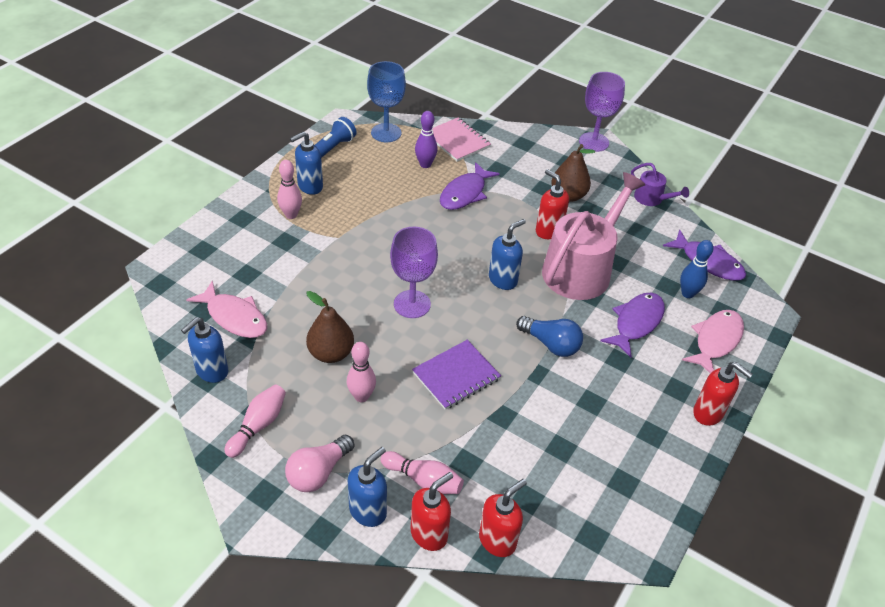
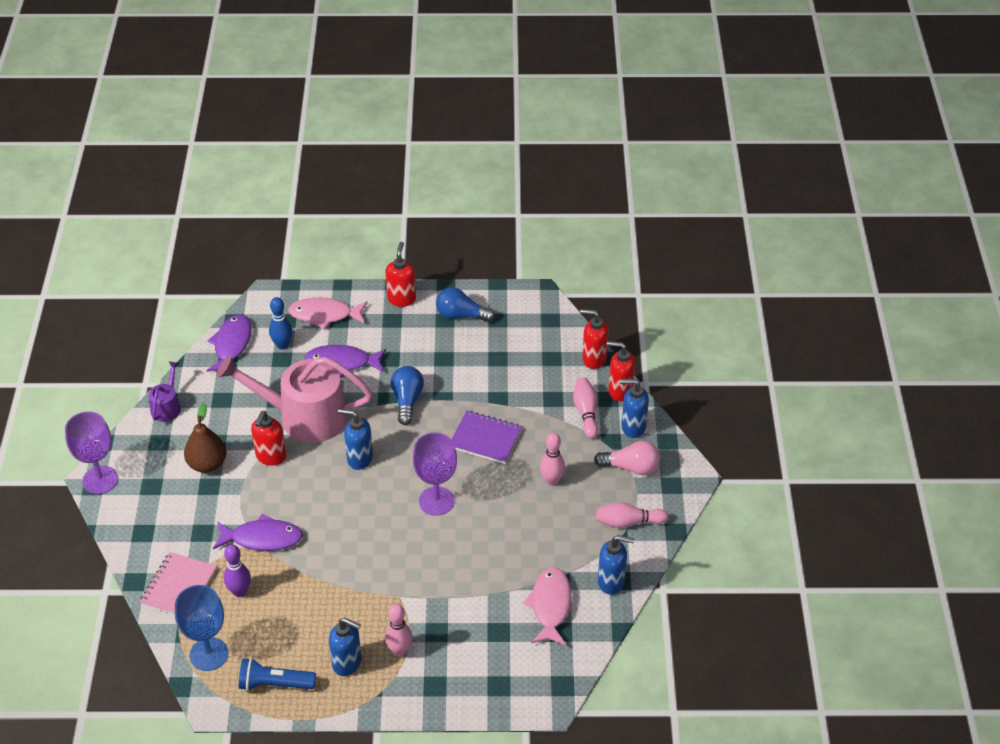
camera: 120 degrees left, 0 degrees up
(331, 353) = (530, 521): brown pear -> none
(650, 452) = (461, 315): none -> blue light bulb

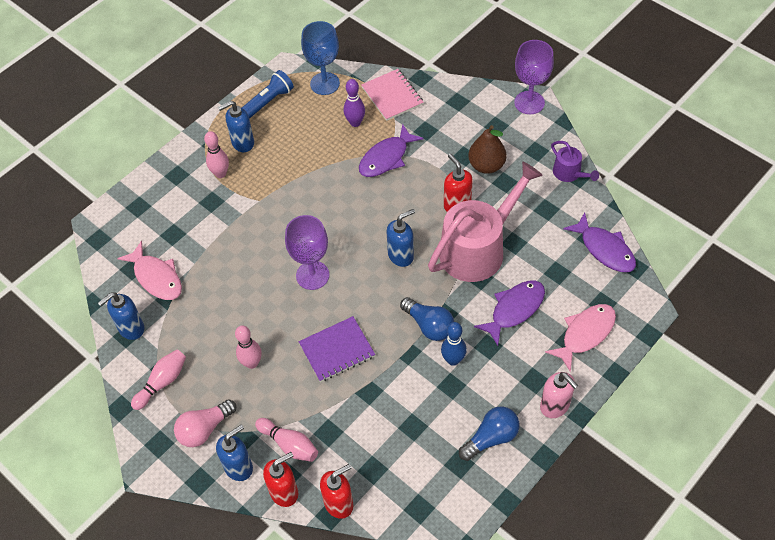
camera: 135 degrees right, 10 degrees up
(282, 345) = (573, 282): blue bowling pin -> blue bowling pin (453, 360)
(401, 299) = (555, 406): red soap dispenser -> pink soap dispenser

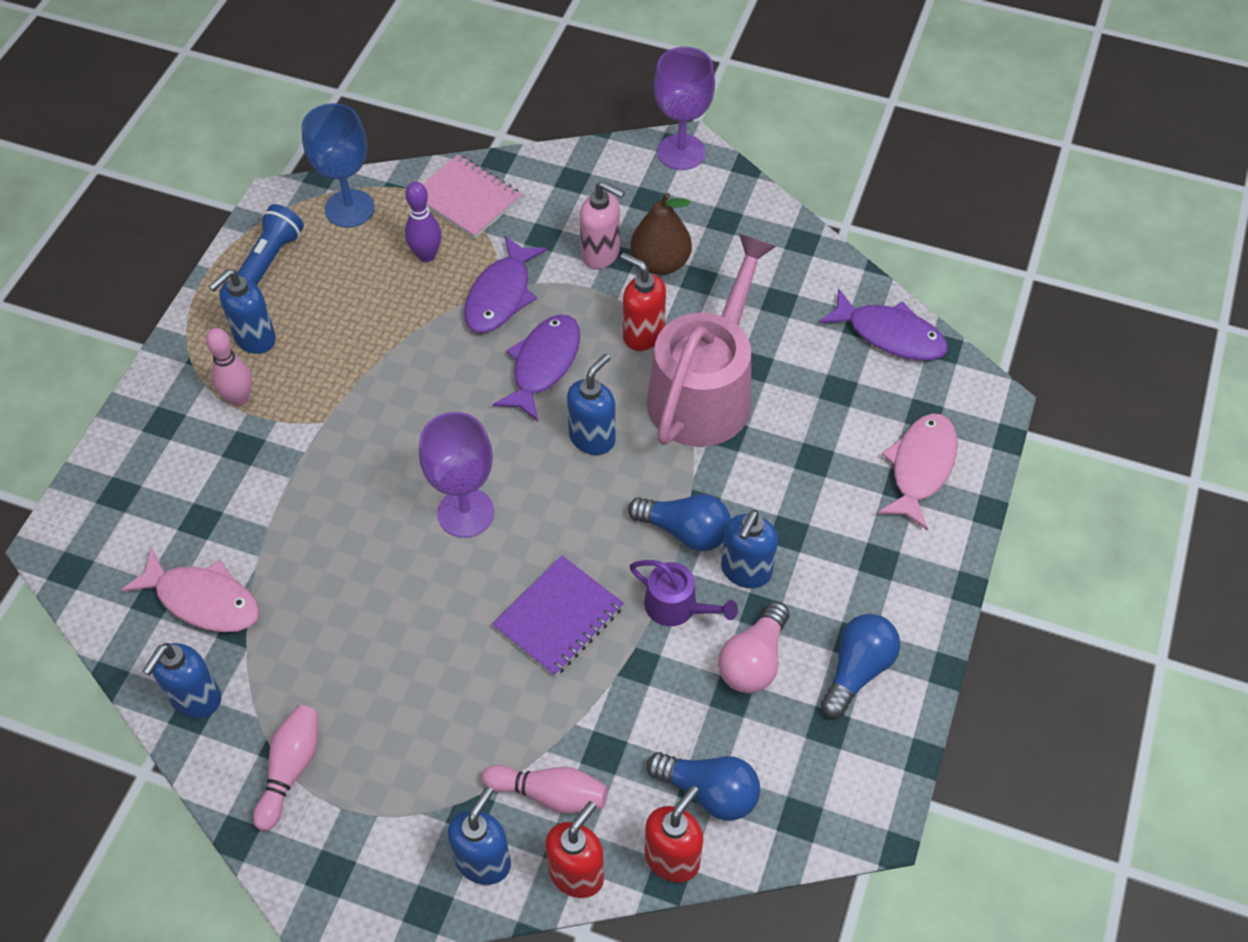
camera: 25 degrees left, 0 degrees up
(204, 429) = (398, 820): pink light bulb -> pink light bulb (753, 660)
(252, 363) = (429, 685): pink bowling pin -> none
(375, 475) = (708, 792): none -> blue light bulb
(453, 360) = (745, 571): blue bowling pin -> blue soap dispenser
(514, 309) = (802, 465): purple fish -> purple fish (543, 365)
(555, 406) = (927, 589): pink soap dispenser -> pink soap dispenser (601, 254)
(569, 173) = (788, 239): purple watering can -> purple watering can (676, 606)

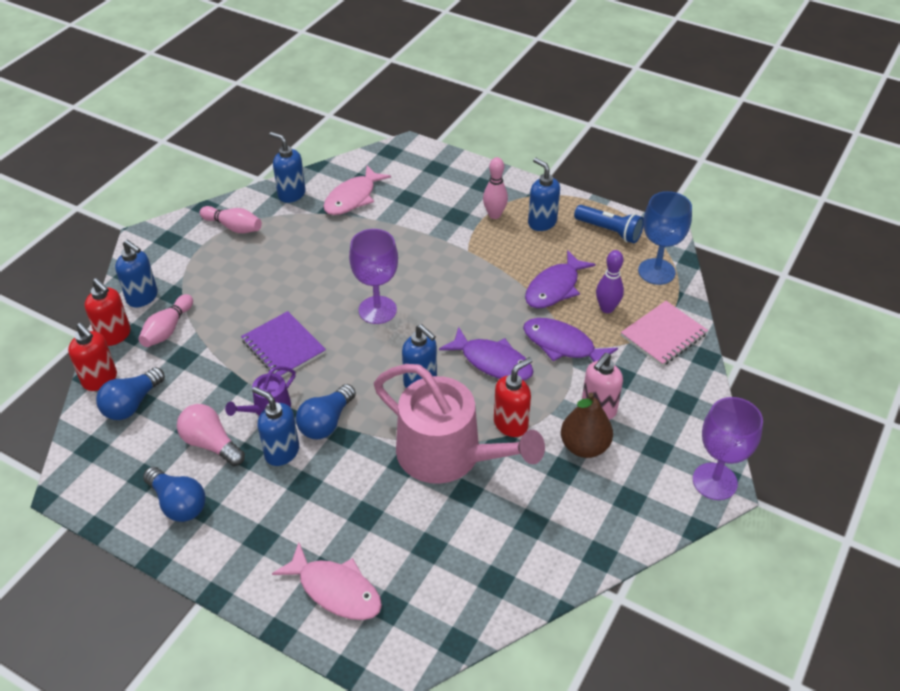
camera: 100 degrees right, 10 degrees down
(890, 335) = (480, 601): purple fish -> purple fish (554, 288)

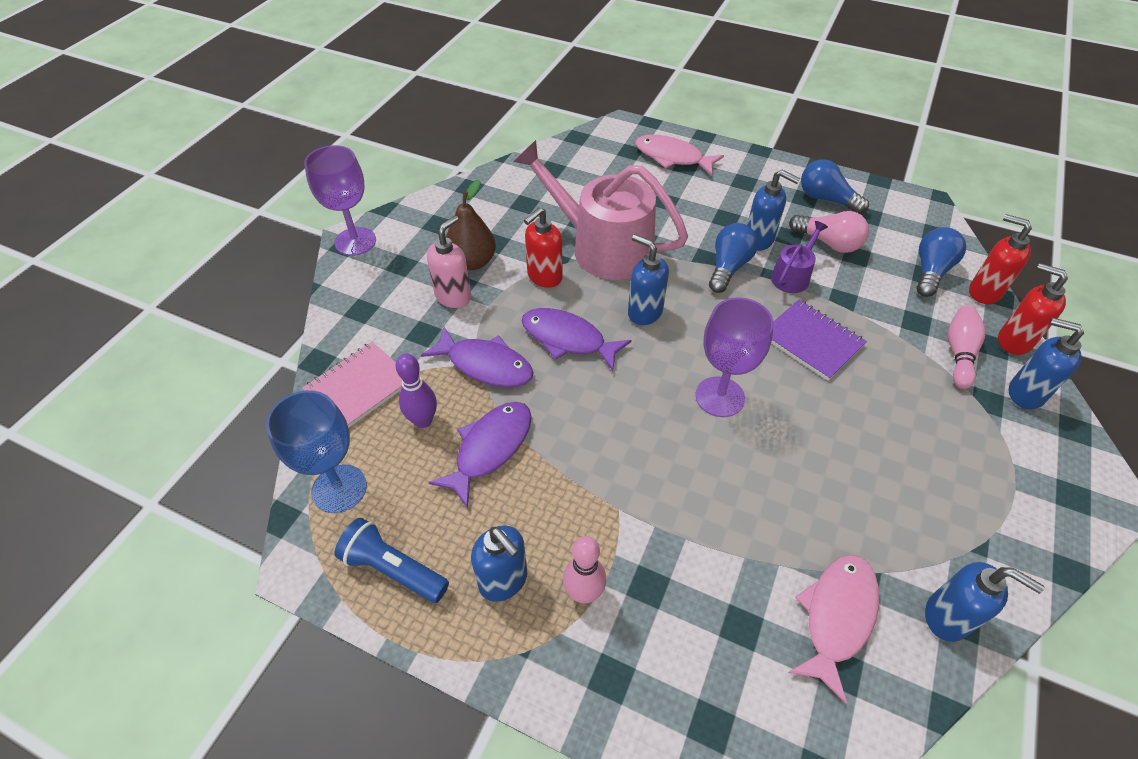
camera: 175 degrees right, 5 degrees up
(233, 227) = (993, 529): pink bowling pin -> none

